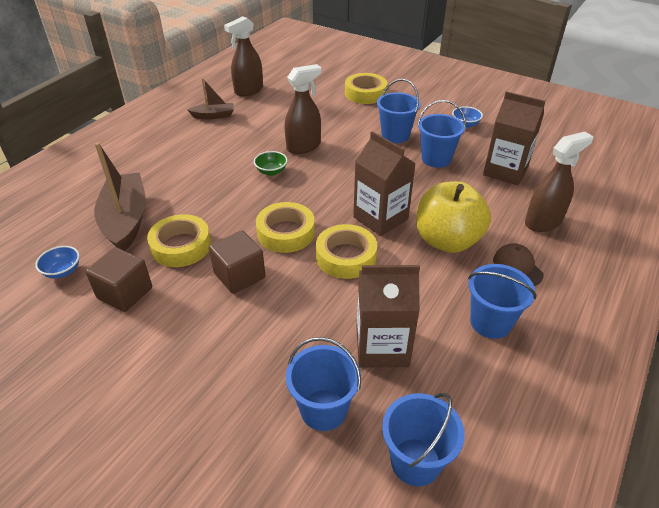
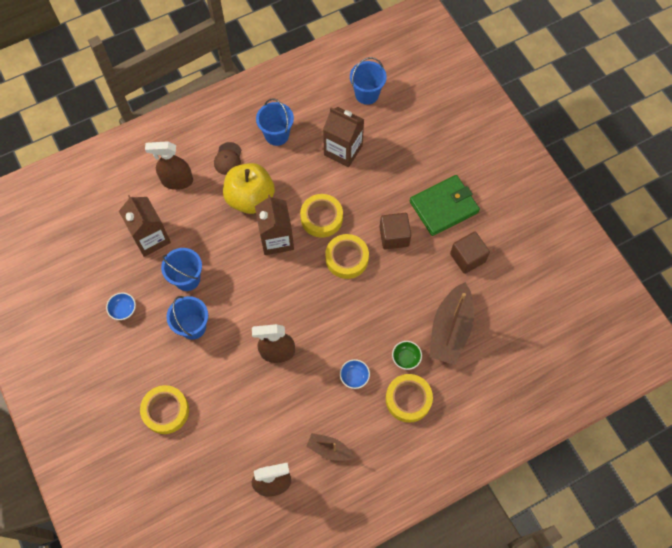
camera: 150 degrees left, 25 degrees up
(63, 271) = (502, 297): blue bowl -> blue bowl (354, 377)
(181, 246) = (420, 282): yellow tape -> yellow tape (408, 399)
(183, 339) = (443, 207): none -> green wallet
(271, 171) = (321, 332): green bowl -> green bowl (406, 358)
(323, 410) = (392, 134): blue bucket -> none

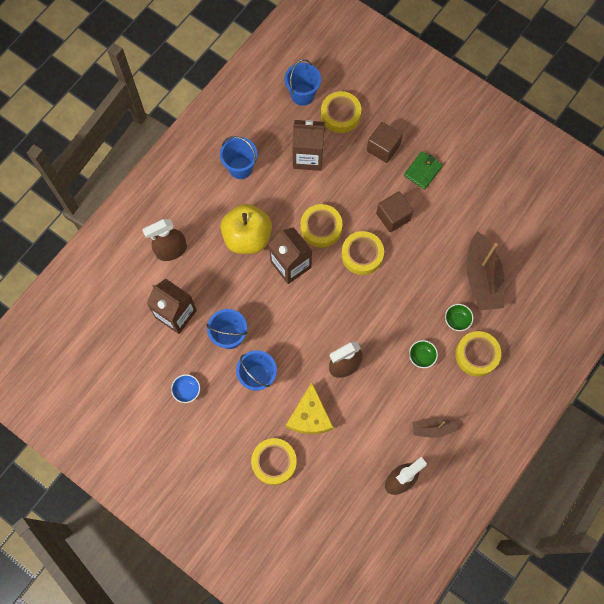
camera: 25 degrees left, 5 degrees up
(221, 384) = (310, 416): none -> yellow cheese
(228, 159) = (207, 209): brown cap -> none
(354, 377) = (421, 356): blue bowl -> green bowl
(392, 125) = (340, 115): none -> yellow tape
(443, 207) = (423, 171): green wallet -> green wallet, size x0.60
(467, 258) = (465, 208): brown cube -> brown cube (383, 148)

